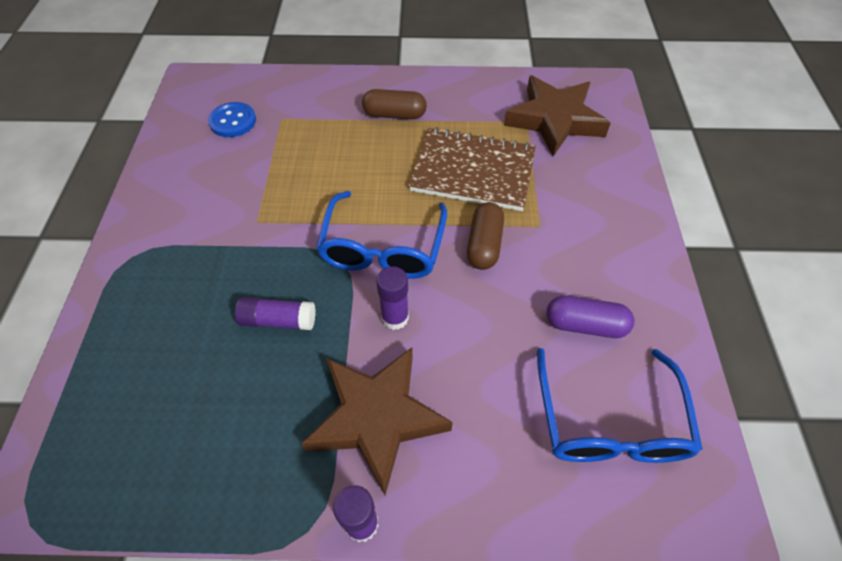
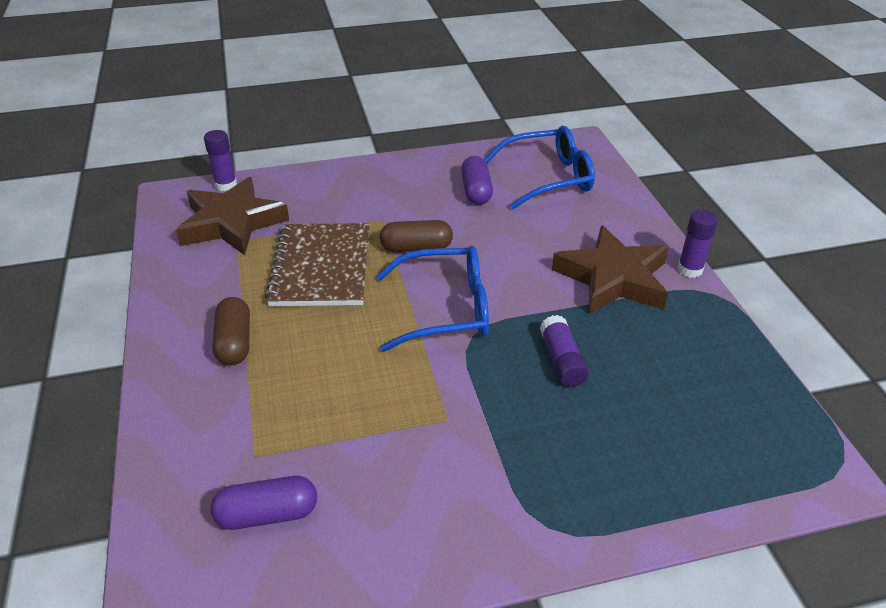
camera: 105 degrees left, 15 degrees down
(233, 121) = (267, 514): blue button -> purple capsule
(395, 318) = (519, 286): purple glue stick -> purple glue stick (226, 185)

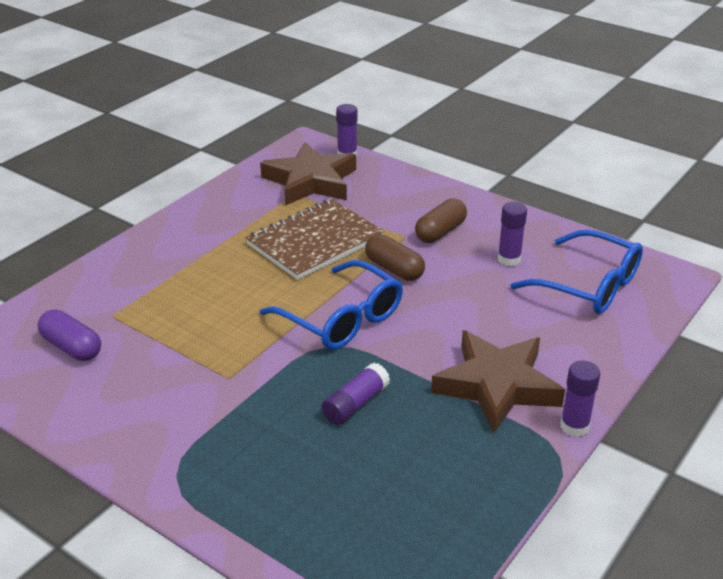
camera: 50 degrees right, 5 degrees down
(234, 342) = (198, 251): brown capsule -> brown capsule (440, 232)
(476, 191) = (509, 259): purple capsule -> purple glue stick

